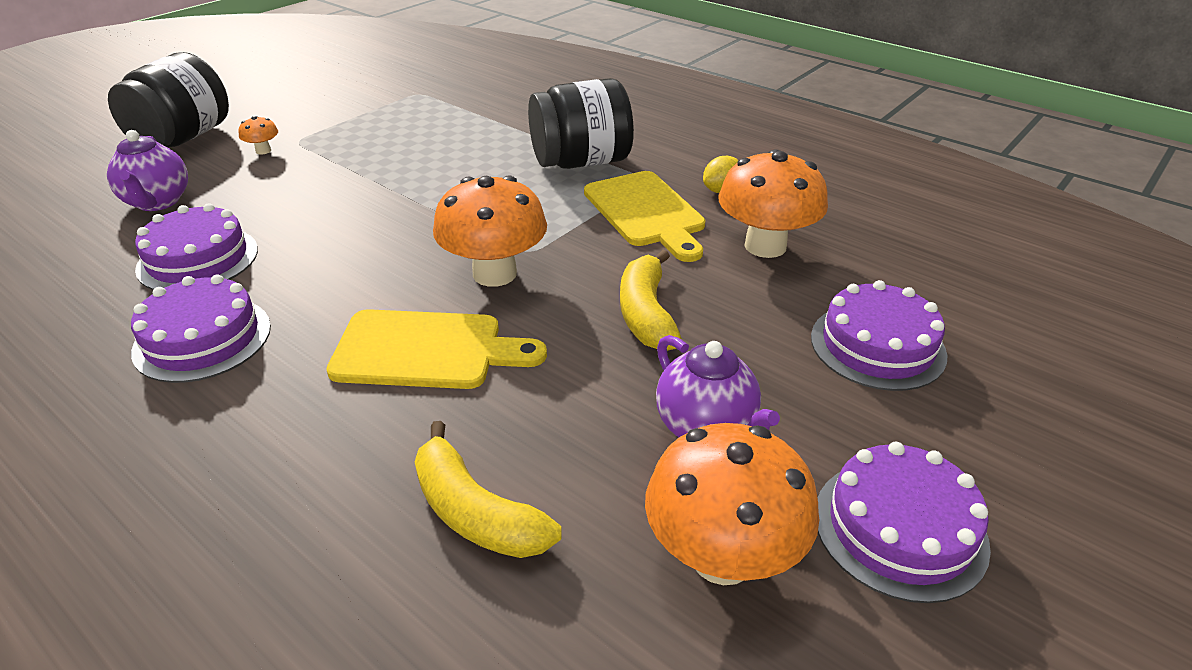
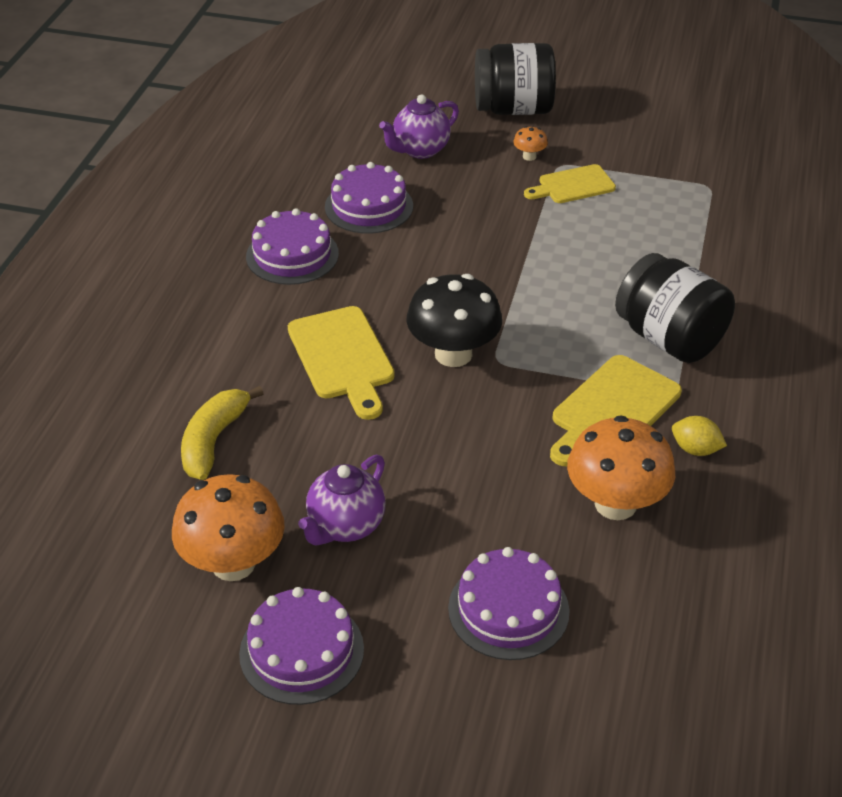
camera: 65 degrees right, 5 degrees up
(335, 144) = (573, 185): none -> yellow cutting board
(494, 273) = (453, 354): orange mushroom -> black mushroom
(646, 314) = (459, 455): yellow banana -> none

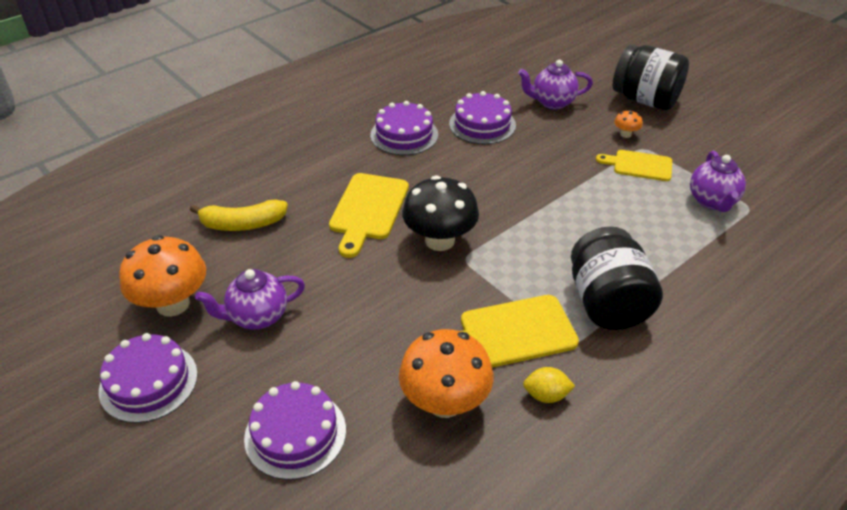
camera: 35 degrees right, 0 degrees up
(214, 440) = (242, 224): yellow banana -> yellow banana turned 150 degrees counterclockwise
(672, 194) = (712, 201): none -> purple teapot
(695, 449) = (546, 395): yellow lemon -> yellow lemon turned 60 degrees counterclockwise

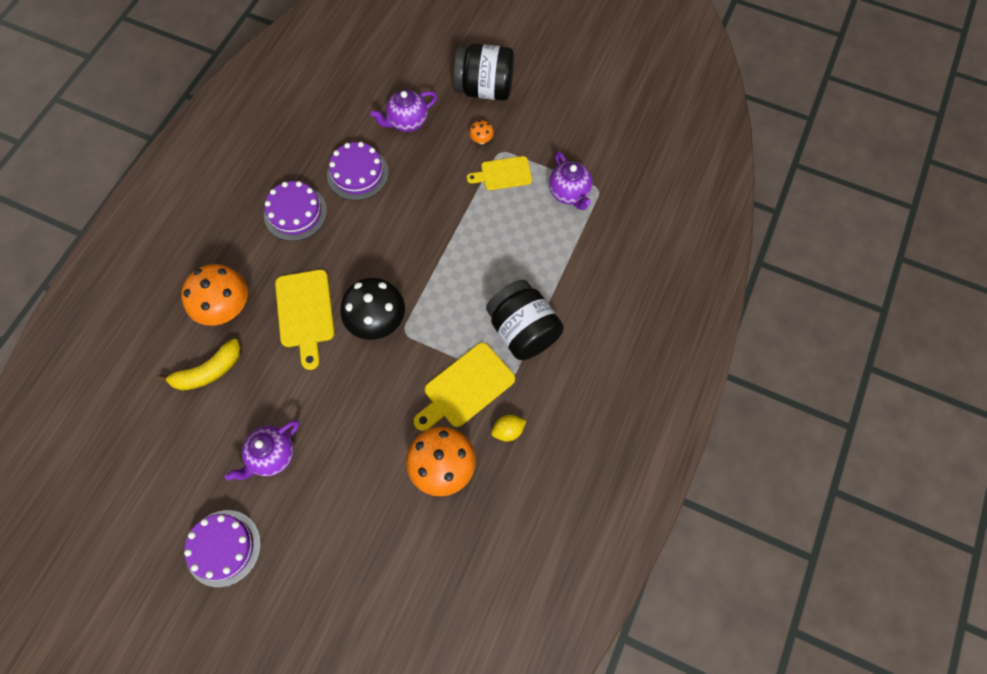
camera: 25 degrees left, 25 degrees up
(173, 304) = (198, 473): orange mushroom -> orange mushroom (226, 308)
(295, 433) = (353, 539): purple cake -> none

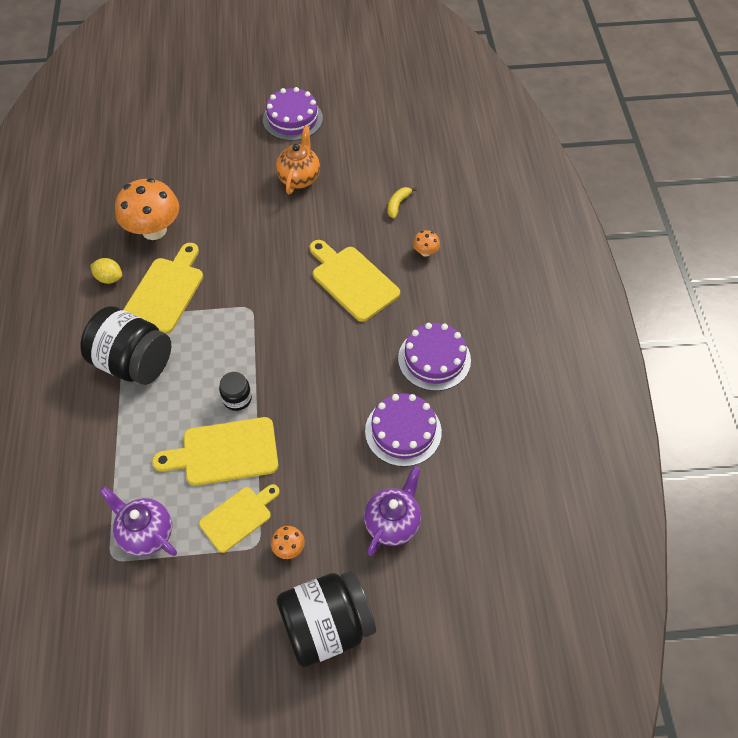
camera: 150 degrees right, 10 degrees down
(208, 371) = (398, 204): yellow banana -> yellow banana, size x0.57
(226, 308) = (425, 252): orange mushroom -> orange mushroom, size x0.43
(272, 456) = (299, 178): purple teapot -> orange teapot
(377, 321) = (281, 305): black mushroom -> none
(458, 257) = (237, 398): none -> black jar
(489, 221) = (224, 452): none -> yellow cutting board
(508, 431) = (109, 278): yellow lemon -> yellow lemon turned 75 degrees clockwise

